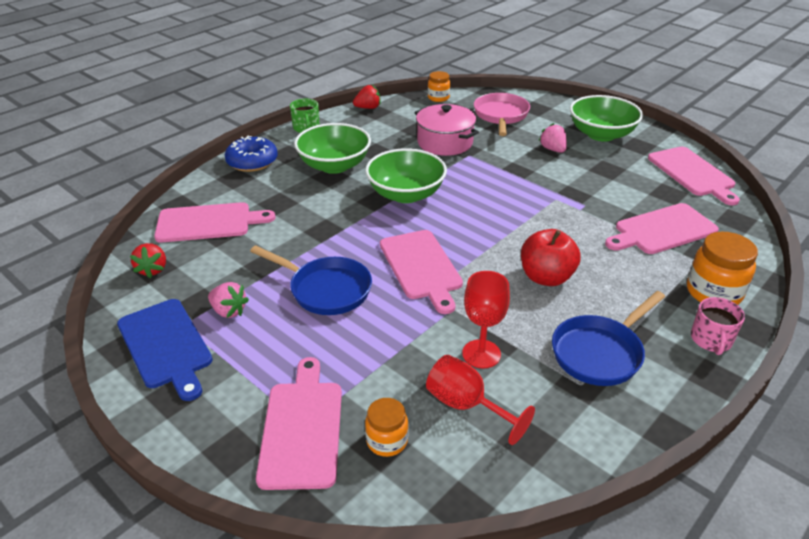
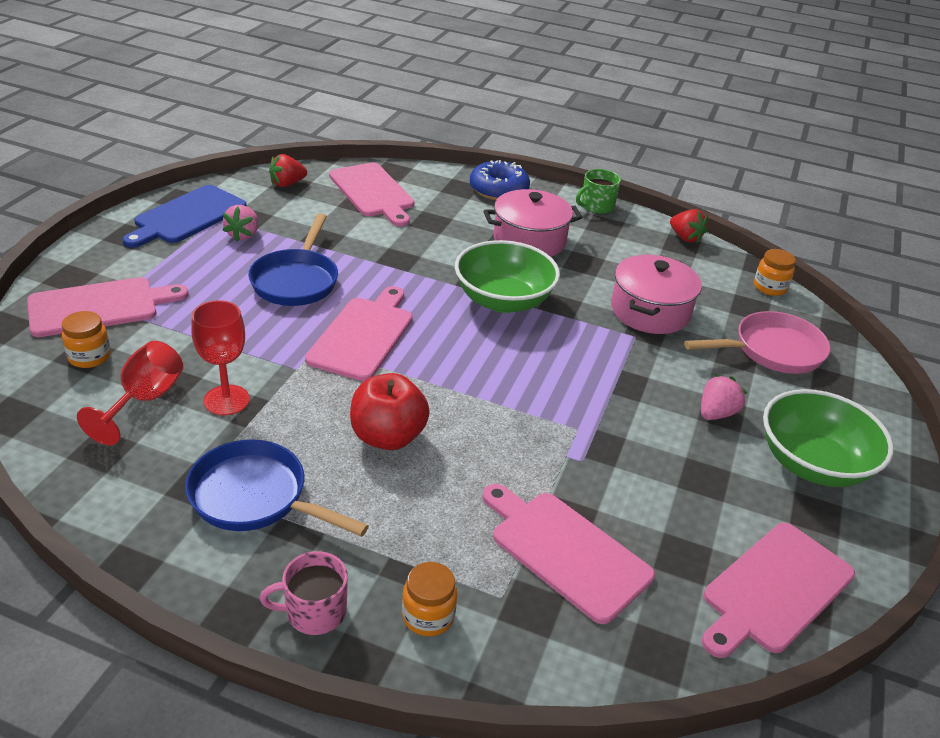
camera: 65 degrees right, 0 degrees up
(334, 165) = (529, 240): green bowl -> pink pot
(421, 267) = (363, 335): pink cutting board -> pink cutting board turned 150 degrees clockwise
(713, 292) = (428, 616): orange jar -> orange jar, size x0.61

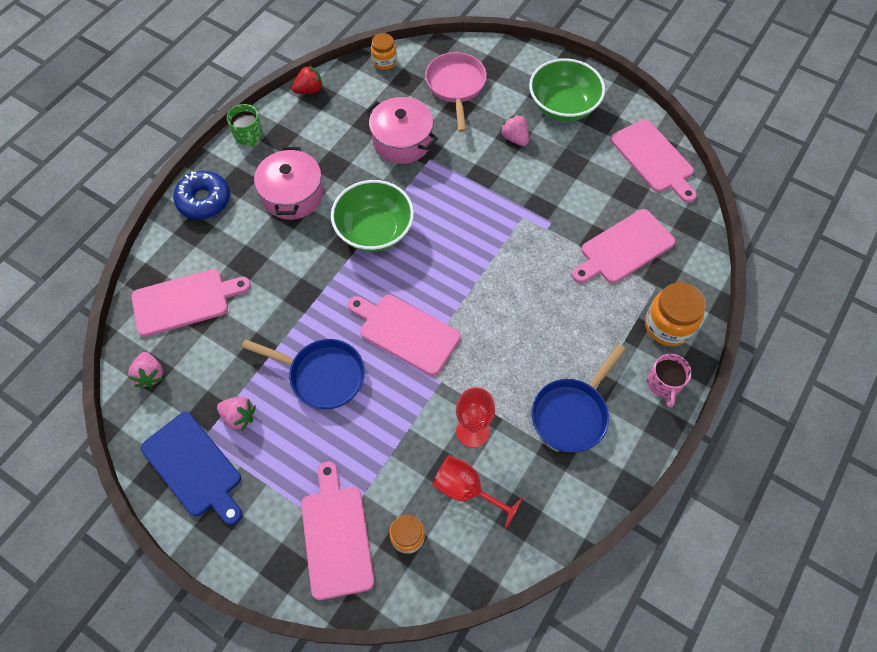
camera: 75 degrees left, 25 degrees up
(287, 184) = (150, 375): red strawberry -> pink strawberry
(388, 437) = (521, 328): red apple -> none
(428, 616) = (668, 326): orange jar -> orange jar, size x1.63

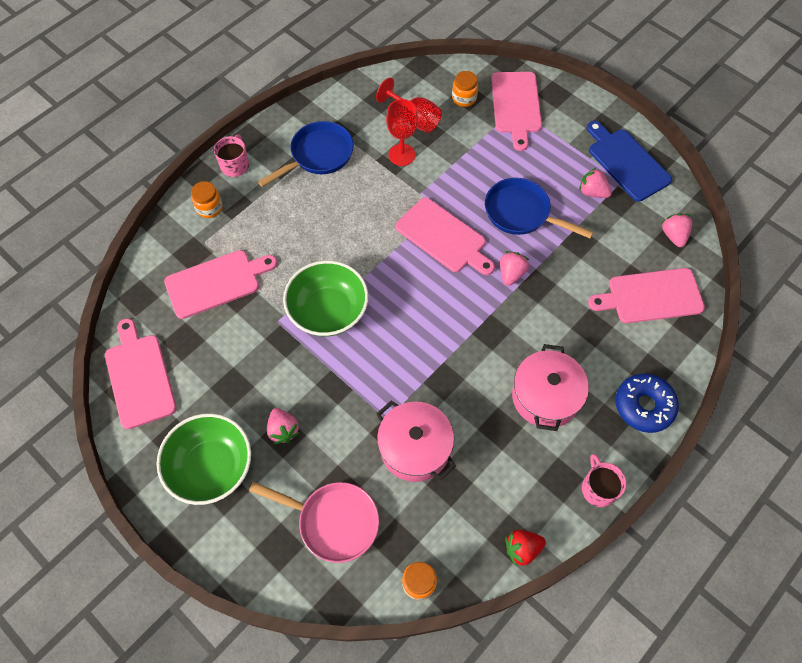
camera: 170 degrees left, 0 degrees up
(248, 135) = (598, 488): green mug -> pink mug
(330, 303) = (511, 274): none -> pink strawberry
(374, 230) = (460, 341): green bowl -> green bowl (328, 311)
(456, 86) = (333, 521): pink pan -> pink pan turned 75 degrees counterclockwise
(668, 326) = (209, 208): orange jar -> orange jar, size x0.61

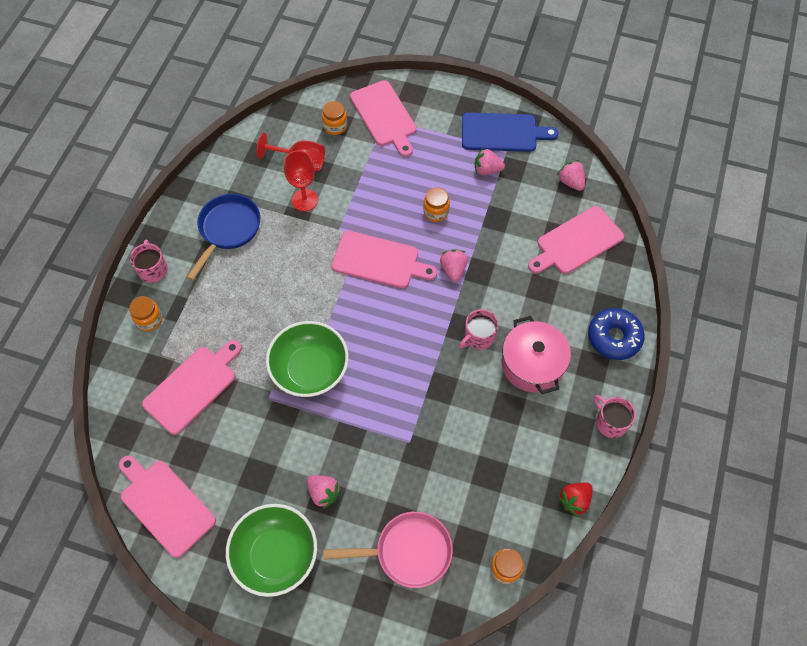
camera: 25 degrees left, 0 degrees up
(415, 448) = (445, 457): pink pot -> none
(504, 347) = (478, 337): none -> pink mug
(521, 213) = (436, 212): blue pan -> orange jar
(626, 162) = (502, 132): blue cutting board -> blue cutting board turned 150 degrees clockwise

